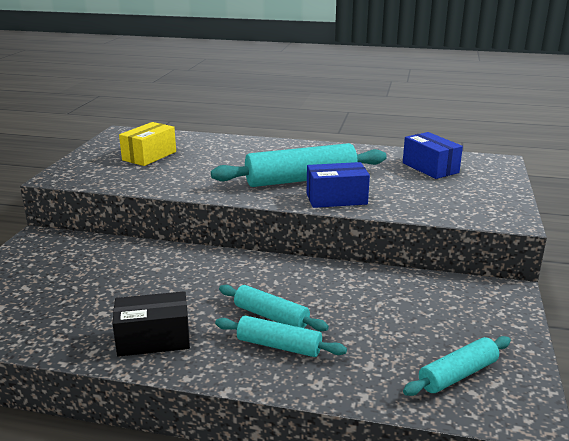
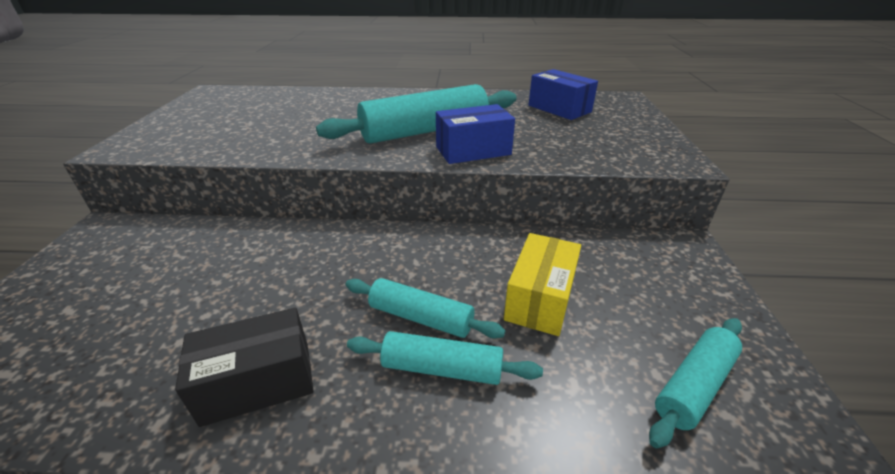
camera: 10 degrees left, 10 degrees up
(149, 156) = (242, 115): yellow box -> yellow box (539, 299)

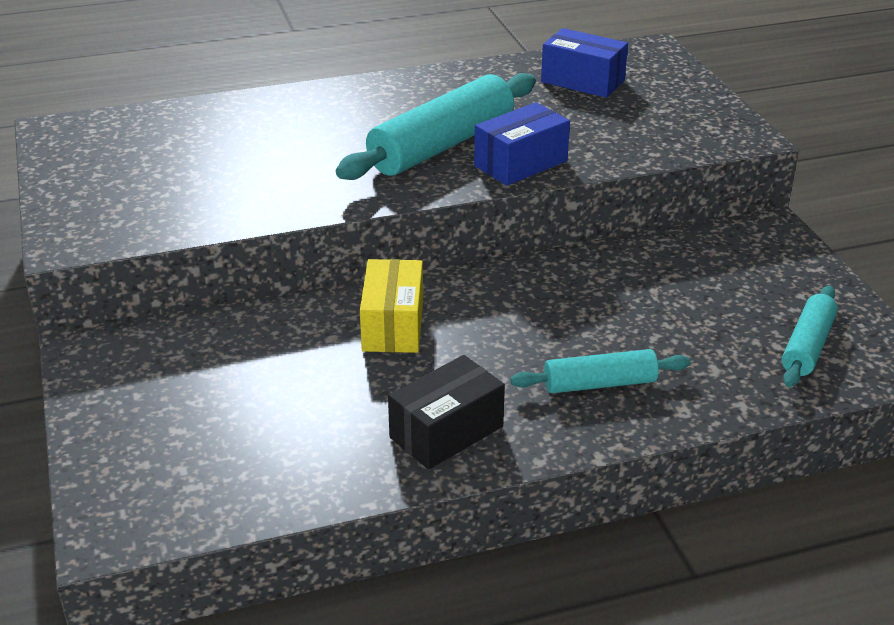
camera: 20 degrees left, 0 degrees up
(421, 317) = (552, 351): turquoise rolling pin -> none
(539, 299) = (653, 310): yellow box -> yellow box (393, 325)

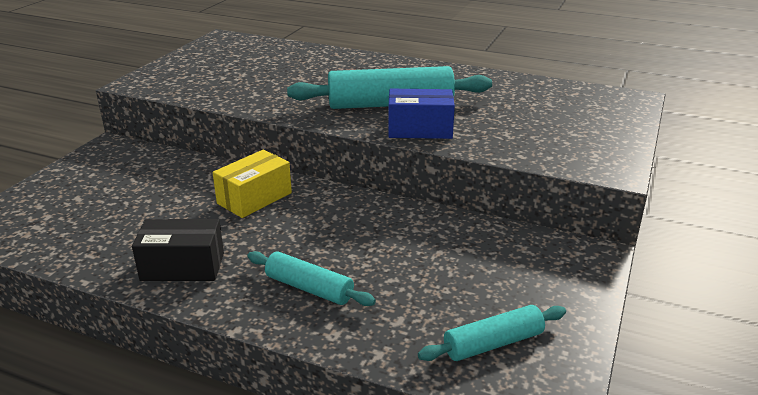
camera: 40 degrees right, 5 degrees down
(582, 81) = (545, 100): blue box -> none

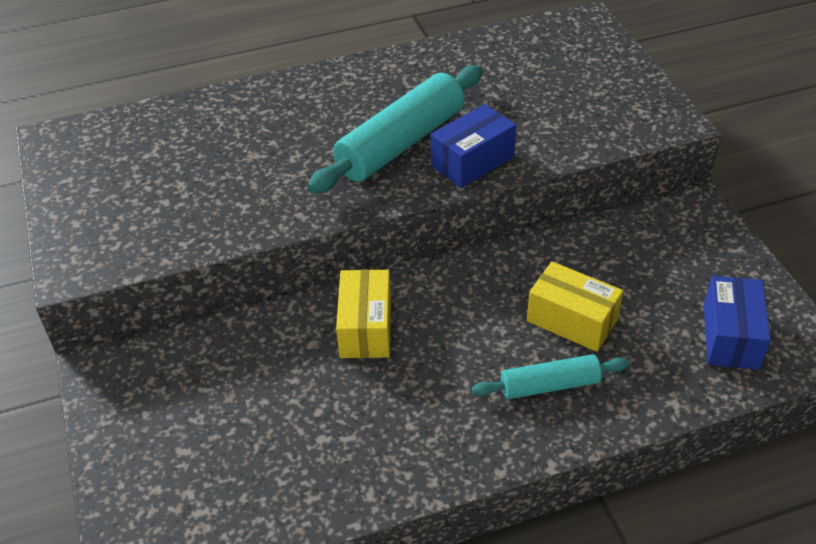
camera: 40 degrees left, 15 degrees up
(183, 266) = (417, 443): black box -> none
(384, 264) = (572, 320): none -> yellow box
(493, 343) = (731, 336): turquoise rolling pin -> blue box

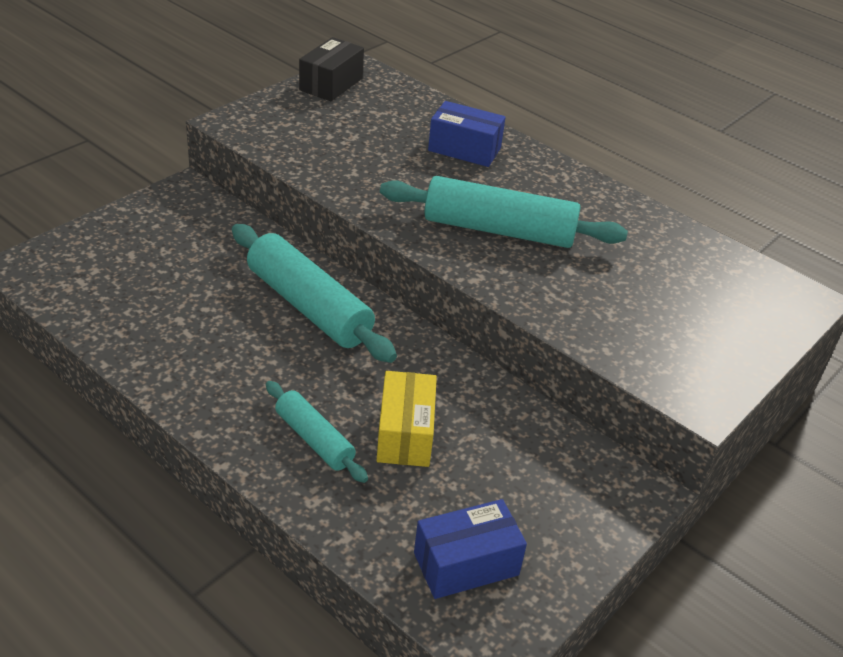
camera: 55 degrees right, 5 degrees down
(69, 168) = (331, 84): none -> black box
(365, 328) = (309, 306): yellow box -> turquoise rolling pin
(472, 161) = (512, 278): blue box -> blue box (464, 149)

